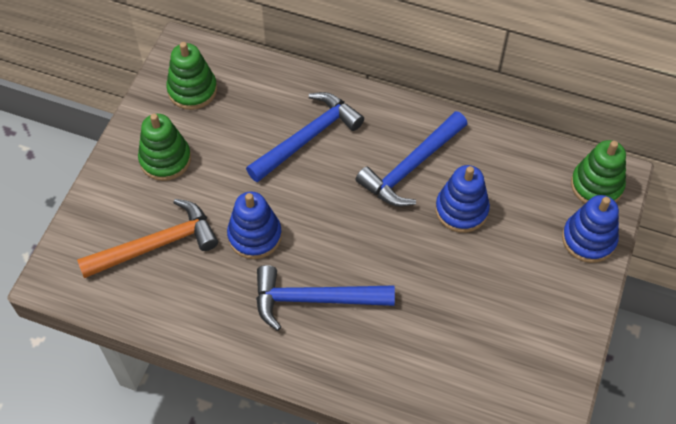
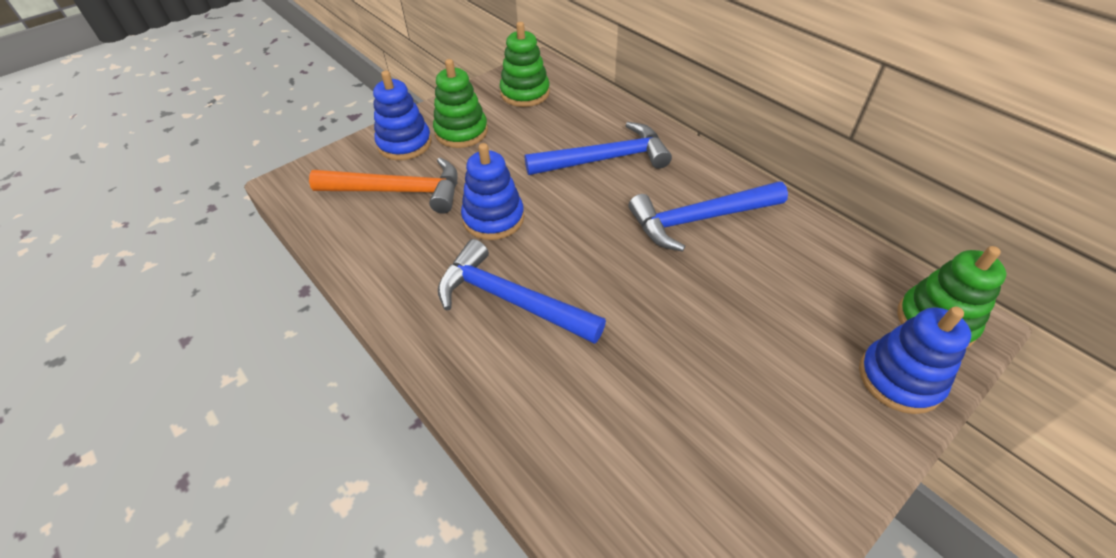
camera: 30 degrees right, 10 degrees down
(461, 210) = (737, 280): blue stacking toy -> blue stacking toy (404, 143)

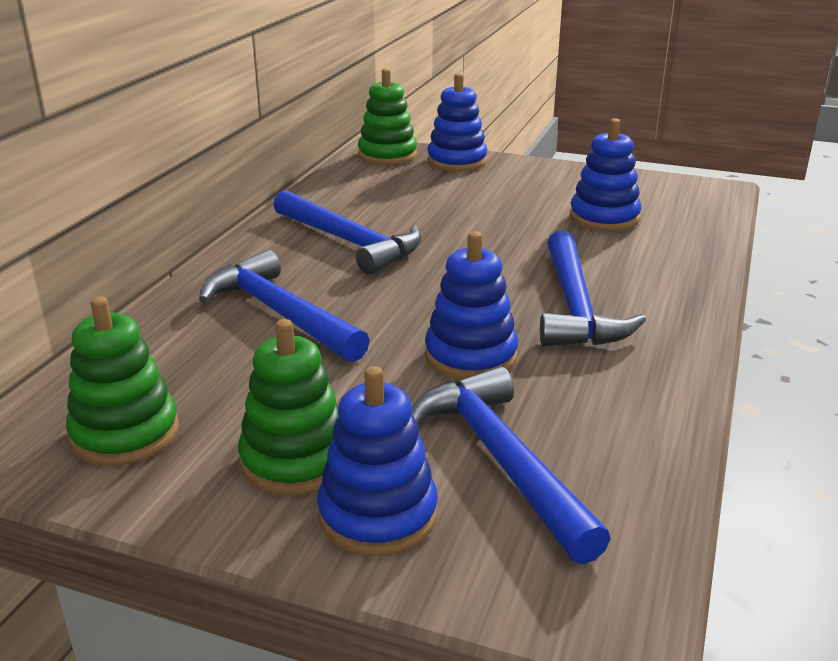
camera: 120 degrees left, 20 degrees down
(398, 191) = (501, 460): orange hammer -> blue hammer
(663, 428) = (604, 218): none -> blue stacking toy

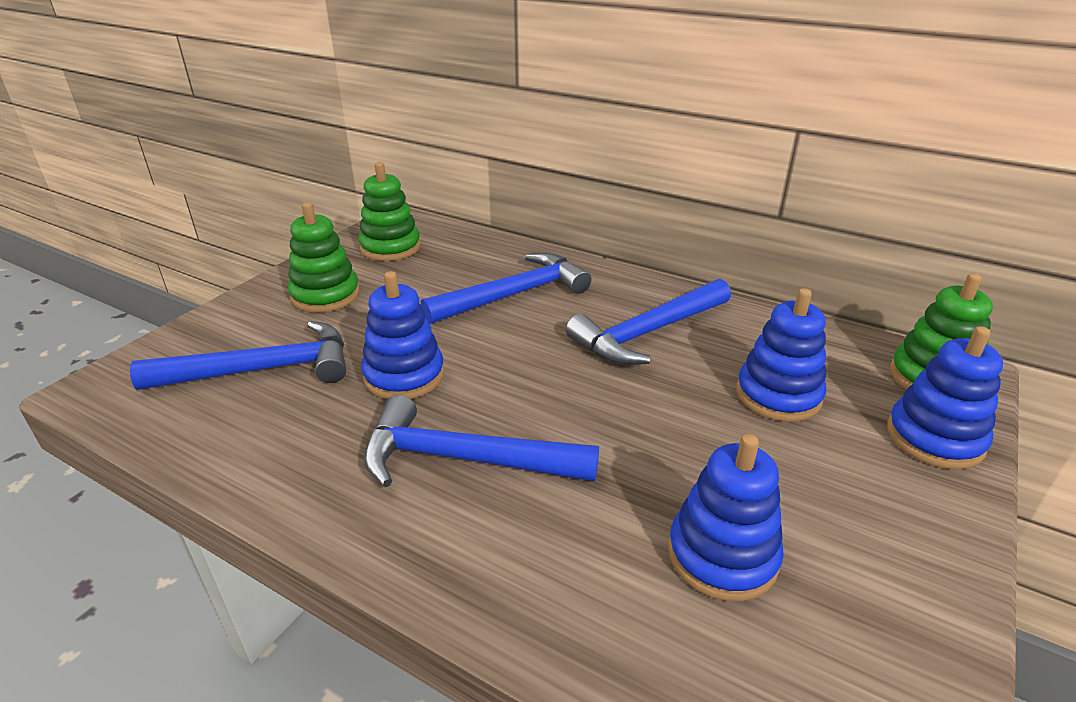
camera: 100 degrees right, 5 degrees up
(378, 515) = (253, 318): blue stacking toy -> blue stacking toy (778, 395)

